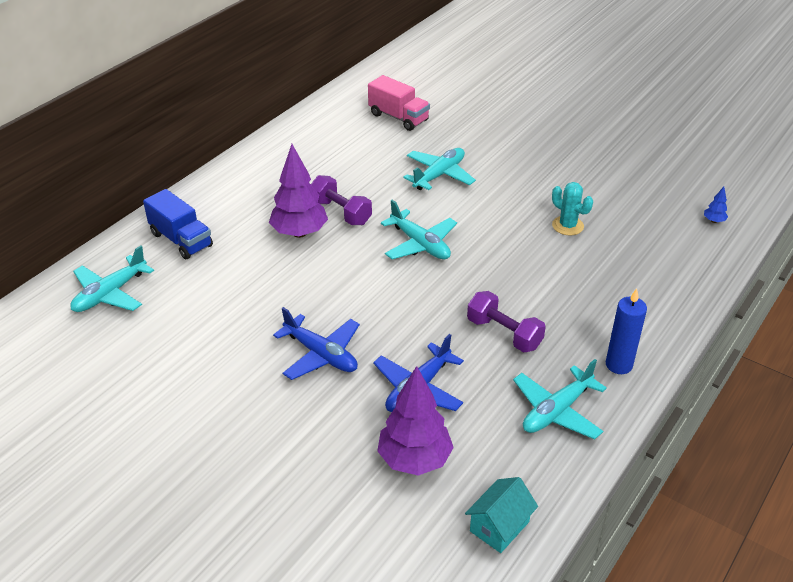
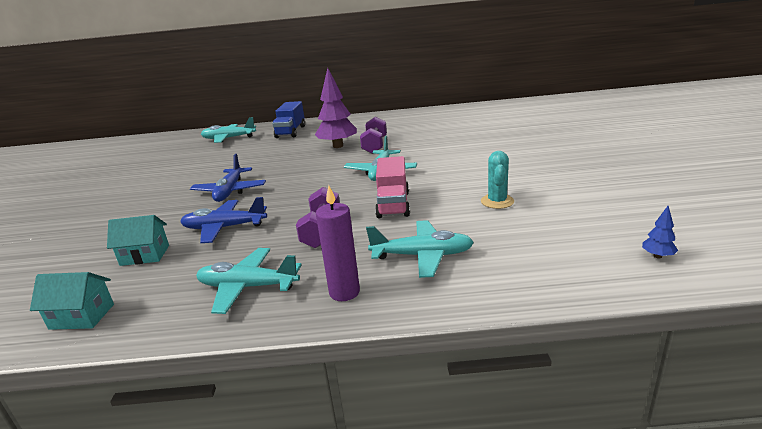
camera: 55 degrees right, 15 degrees down
(398, 117) = (499, 120): pink truck -> pink truck (393, 204)
(414, 460) = (145, 255): purple tree -> turquoise house
(439, 175) = (465, 149): turquoise plane -> turquoise plane (422, 256)
(619, 365) = (344, 292): blue candle -> purple candle

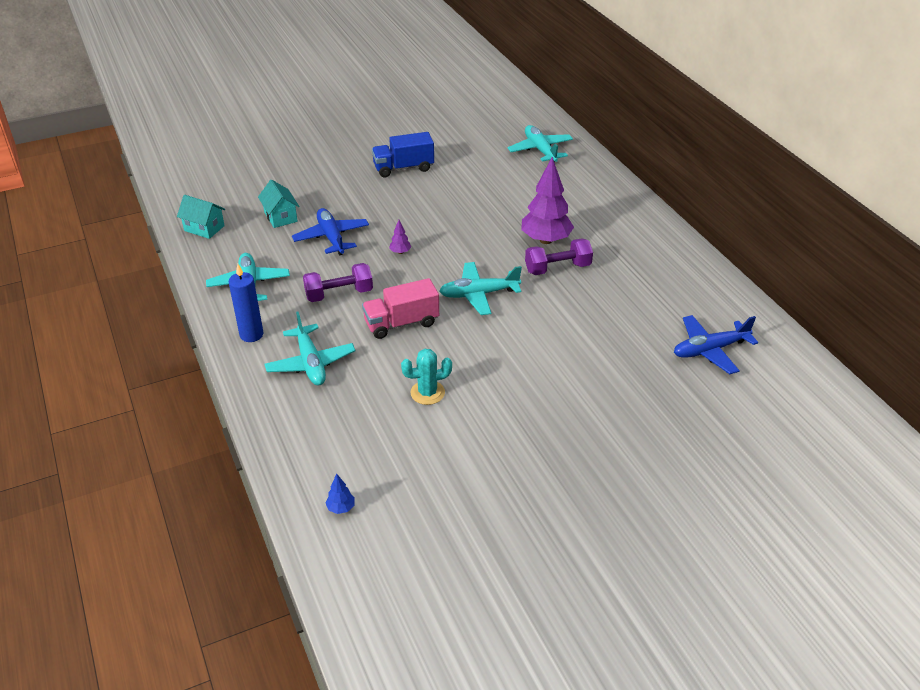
camera: 65 degrees right, 15 degrees up
(82, 316) = (204, 228): turquoise house -> turquoise house turned 45 degrees counterclockwise
(230, 191) = (402, 211): blue plane -> blue plane (710, 350)
(290, 197) = (400, 252): none -> purple tree
(291, 132) = (580, 187): blue truck -> blue truck (403, 168)
(344, 292) = (251, 335): purple candle -> blue candle

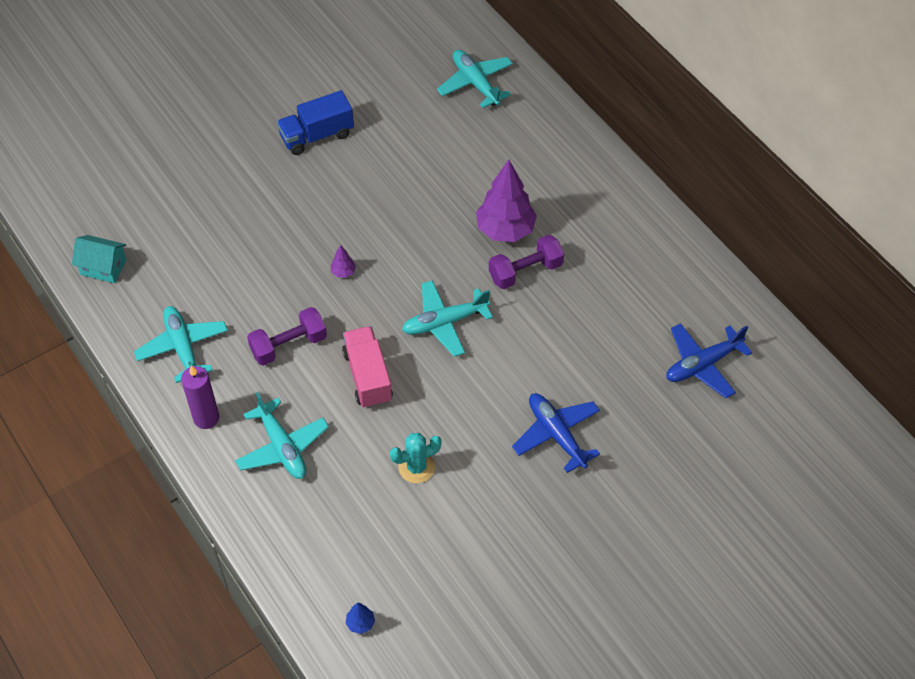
camera: 10 degrees left, 15 degrees up
(251, 335) = (206, 418): blue candle -> purple candle
(280, 217) = (189, 236): turquoise house -> none
(331, 238) = (258, 261): blue plane -> blue plane (556, 434)
(401, 323) = (368, 376): pink truck -> pink truck turned 105 degrees clockwise

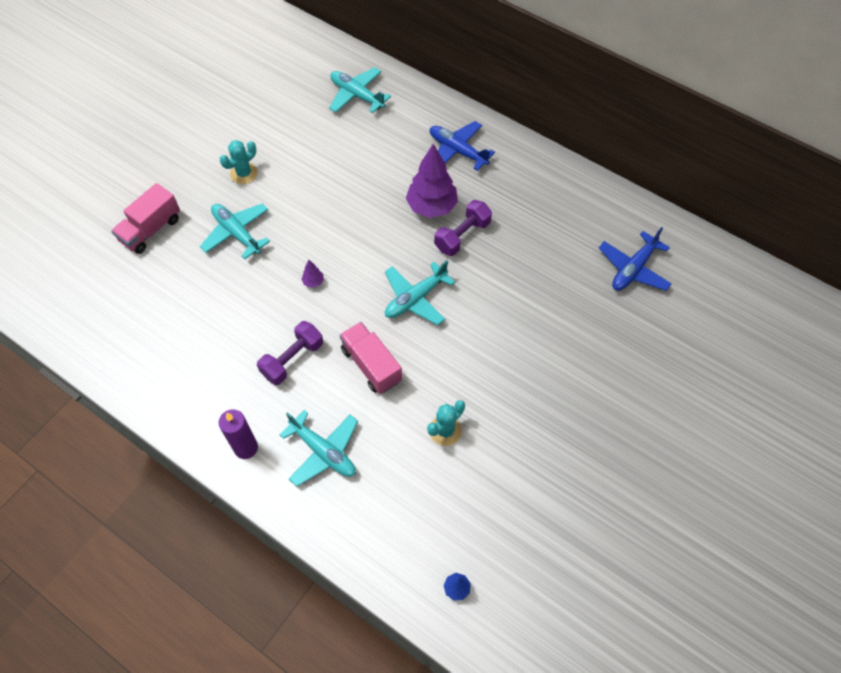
camera: 20 degrees left, 5 degrees up
(103, 267) = (100, 342): turquoise house -> none
(183, 348) = (200, 391): turquoise plane -> turquoise plane (237, 233)
(197, 168) = (151, 229): none -> pink truck
(317, 135) = (244, 173): blue truck -> turquoise cactus
(556, 434) = (546, 364): blue plane -> blue plane (457, 151)

